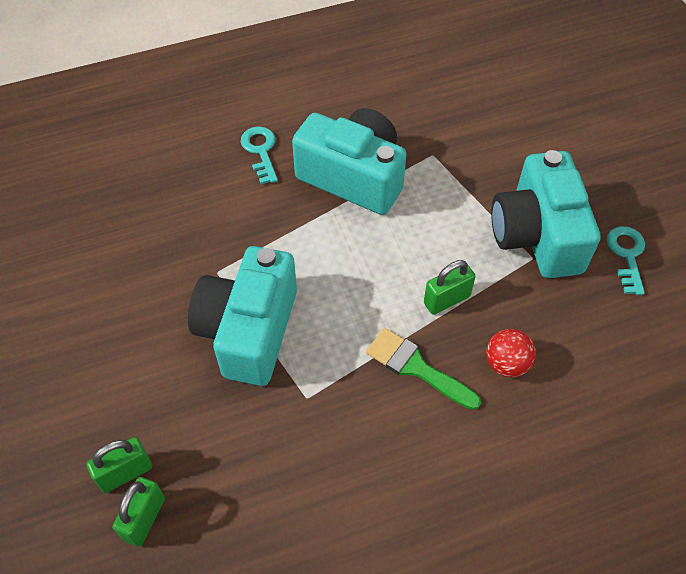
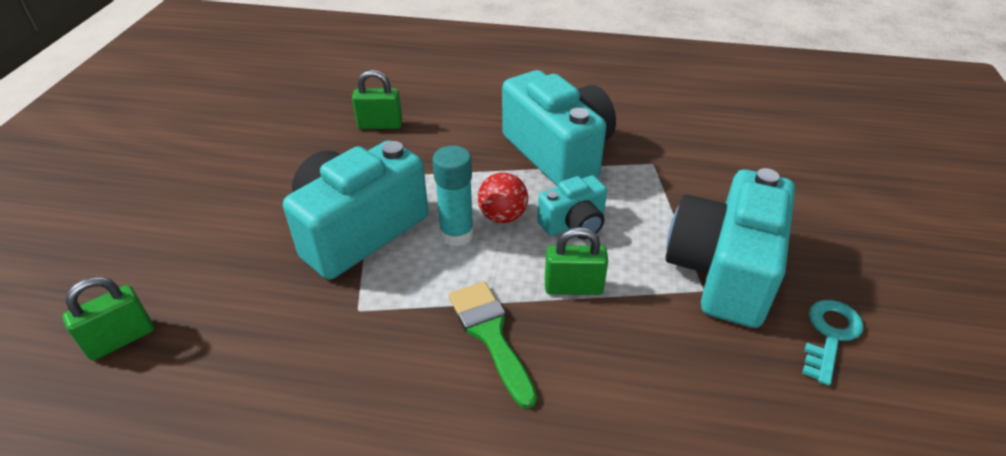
camera: 30 degrees right, 15 degrees down
(125, 473) = (146, 293): green padlock -> green padlock (380, 125)
(260, 151) = (489, 108): turquoise key -> none
(330, 295) = (456, 234): none -> turquoise glue stick
(411, 243) = (574, 224): none -> turquoise camera
(506, 363) = (596, 379): red ball -> red ball (502, 216)

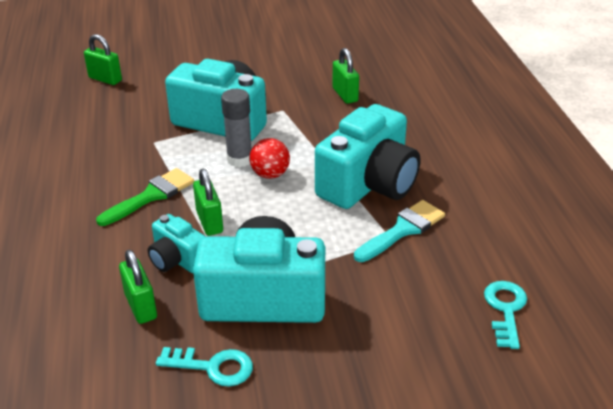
camera: 70 degrees right, 5 degrees down
(456, 234) = (239, 159): turquoise glue stick -> grey glue stick
(574, 224) = (280, 209): turquoise camera -> turquoise camera (177, 259)
(642, 152) = (403, 230): none -> turquoise brush
(720, 384) = (141, 306): none -> green padlock
(765, 131) = (505, 310): none -> turquoise key

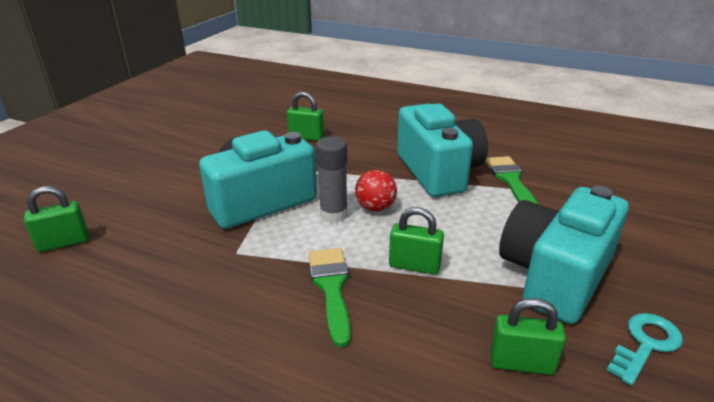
camera: 55 degrees left, 5 degrees down
(177, 259) = (458, 308): turquoise camera -> none
(403, 230) = (510, 180): turquoise brush -> green brush
(505, 310) = (629, 179): turquoise key -> none

